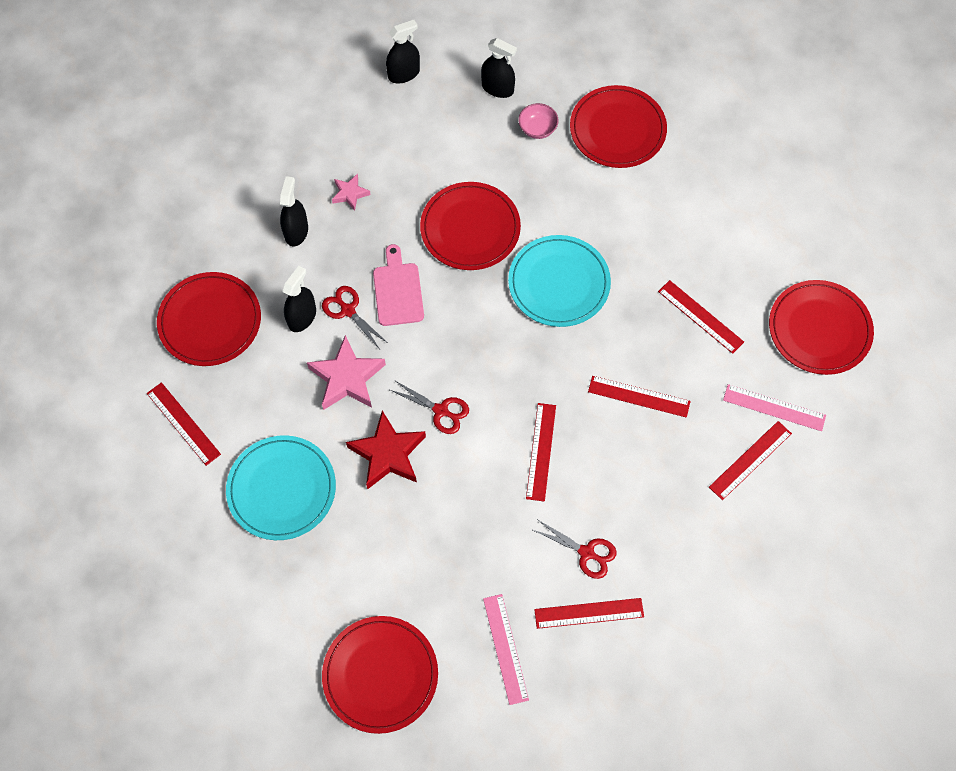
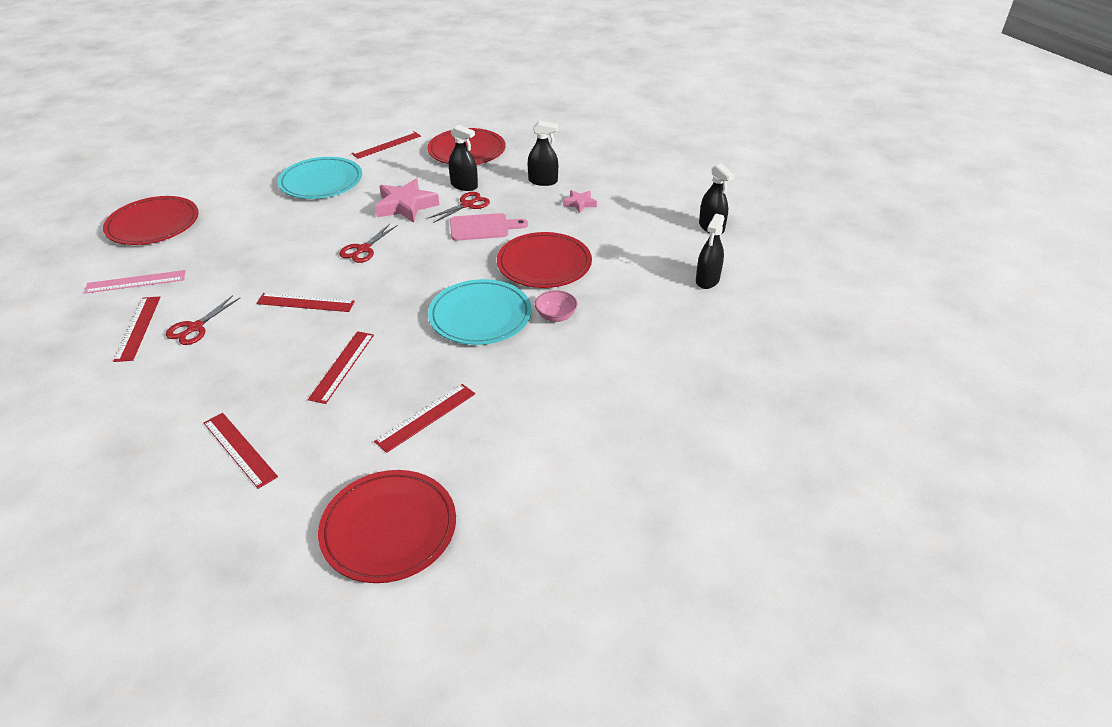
camera: 90 degrees right, 25 degrees down
(388, 454) = (333, 225): red star -> none
(537, 129) = (662, 304): pink bowl -> pink bowl (556, 316)
(617, 129) = (670, 360): red plate -> none
(774, 408) = (295, 475): pink ruler -> none

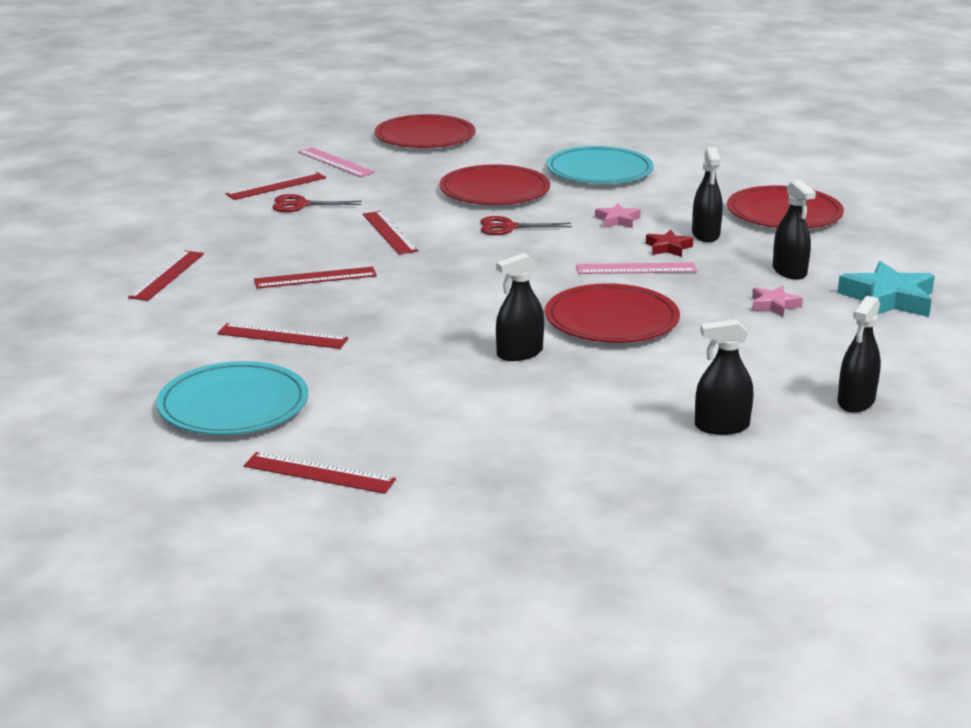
camera: 60 degrees right, 15 degrees down
(386, 145) = (723, 174): red ruler -> red ruler (319, 473)
(389, 528) = (125, 364): red plate -> red plate (494, 191)
(406, 206) = (617, 220): pink star -> pink star, size x0.53
(467, 205) = (668, 248): red scissors -> red star
(480, 316) = (469, 314): turquoise plate -> turquoise plate (233, 405)
(483, 227) = (636, 268): pink cutting board -> pink ruler
(556, 316) = (519, 353): pink bowl -> black spray bottle
(606, 168) = (888, 299): none -> turquoise star

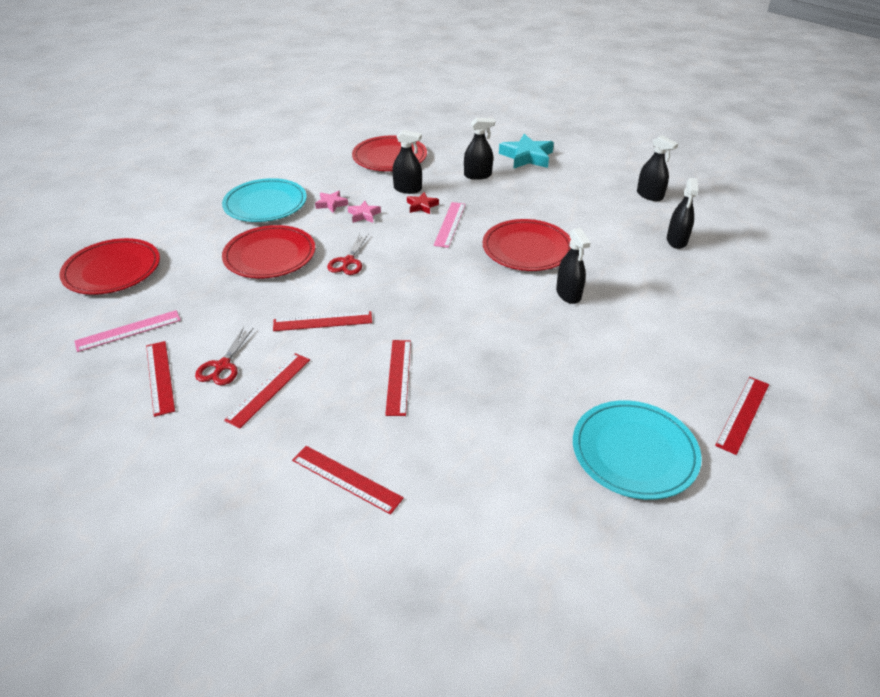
camera: 75 degrees left, 15 degrees up
(282, 336) = (511, 409): red ruler -> red ruler (269, 389)
(774, 305) = (523, 190): pink star -> pink star (331, 204)

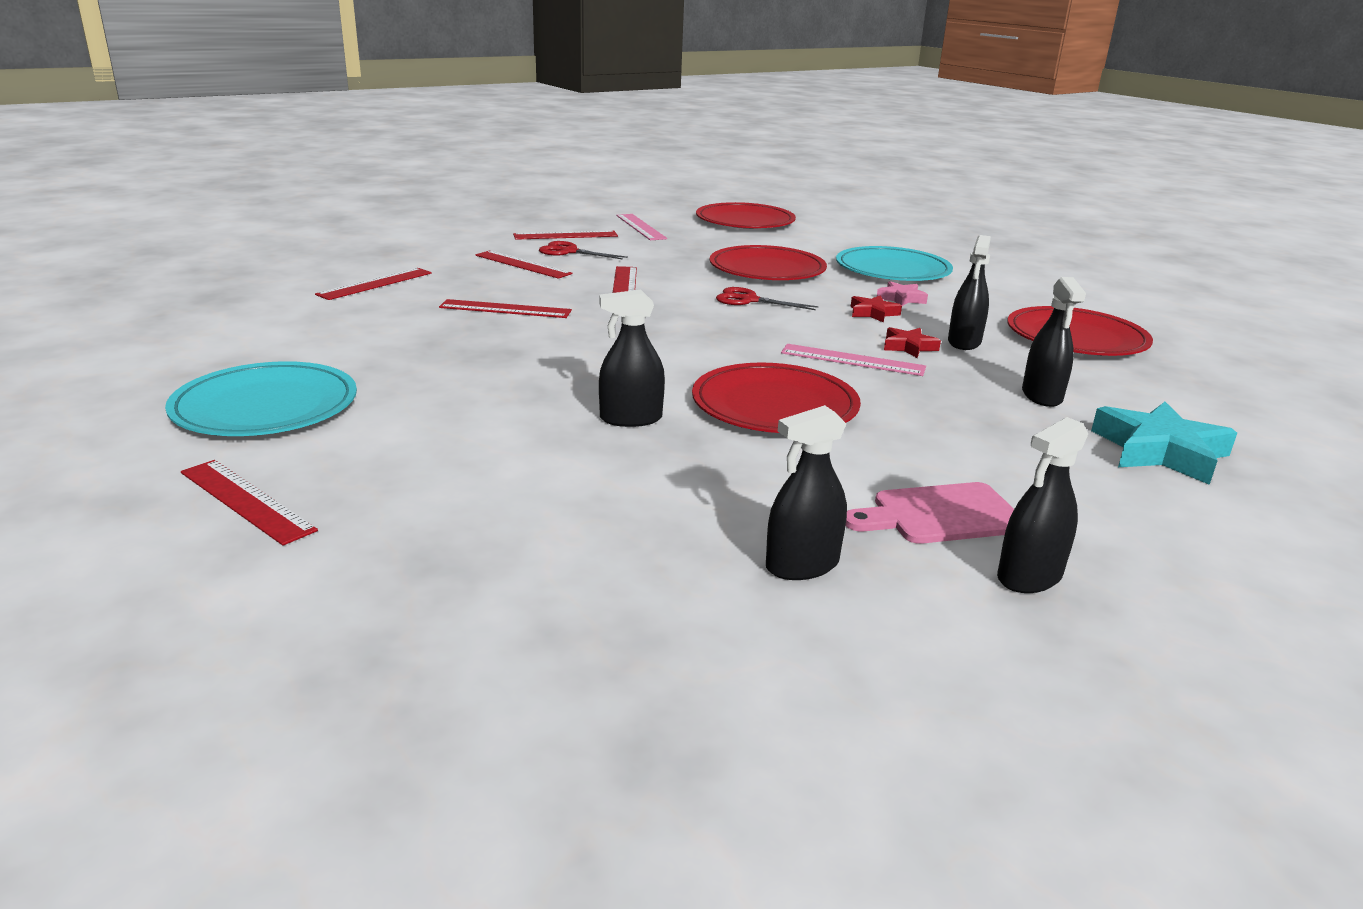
camera: 95 degrees right, 15 degrees down
(364, 215) = (873, 313): pink star -> red star
(616, 209) = (940, 515): none -> pink cutting board
(676, 240) = (802, 565): black spray bottle -> black spray bottle turned 45 degrees counterclockwise

